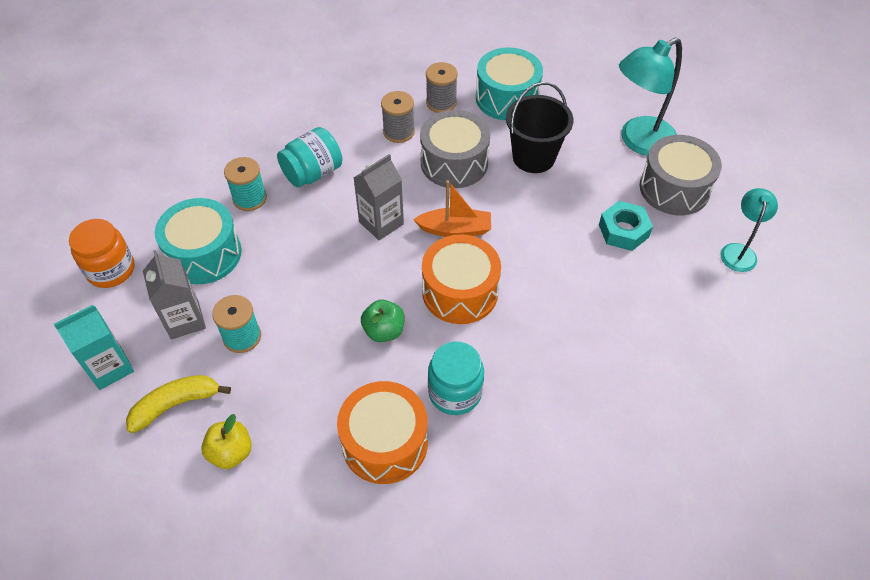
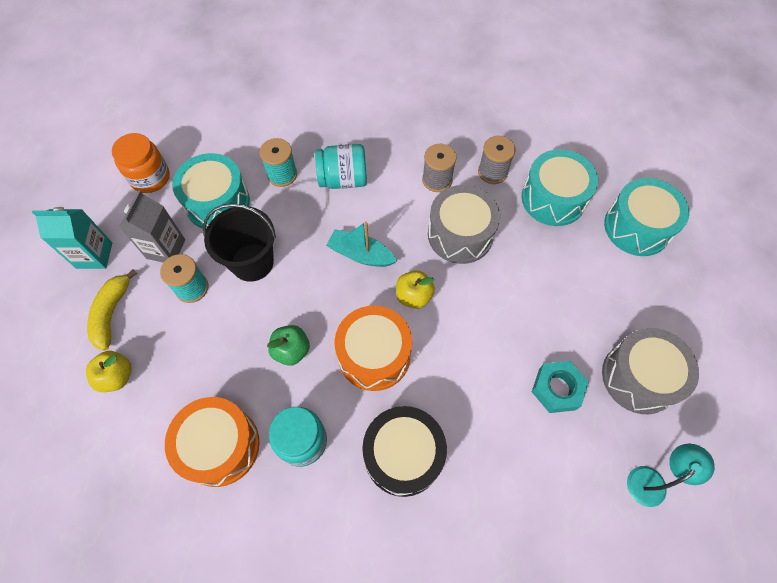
camera: 35 degrees right, 10 degrees up
(176, 404) = (112, 313): yellow banana -> yellow banana turned 90 degrees counterclockwise
(381, 223) = (361, 254): grey carton -> turquoise boat
(455, 229) = (414, 296): orange boat -> yellow apple
(533, 157) = (532, 269): black bucket -> black bucket (252, 262)
(547, 349) = (403, 455): none -> black drum
(587, 86) = (637, 227): none -> turquoise drum
(638, 141) = (642, 310): turquoise lamp -> none

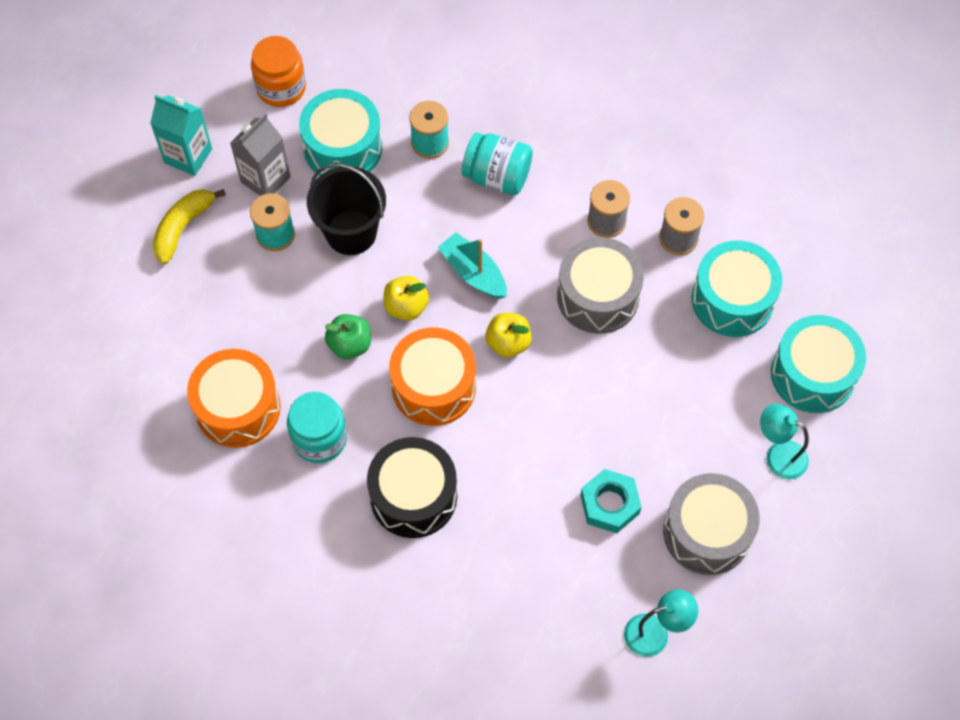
camera: 25 degrees right, 0 degrees up
(117, 376) = (164, 296): yellow apple -> yellow apple (406, 307)
(651, 295) = (778, 455): none -> turquoise lamp

